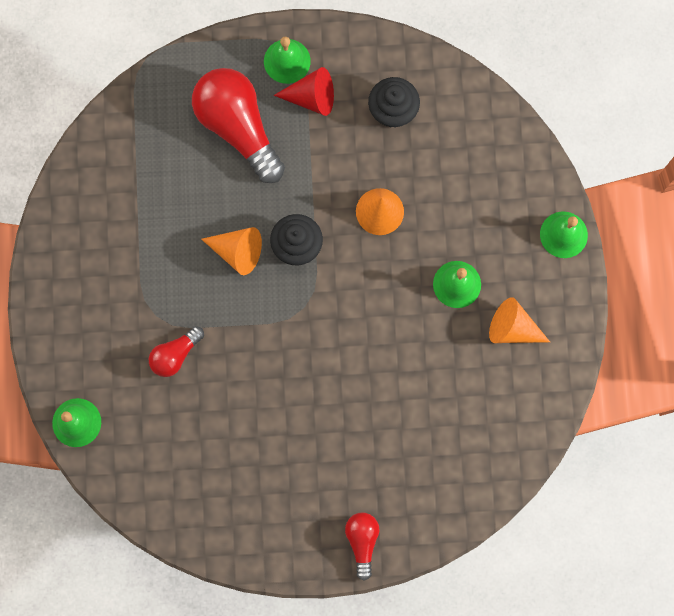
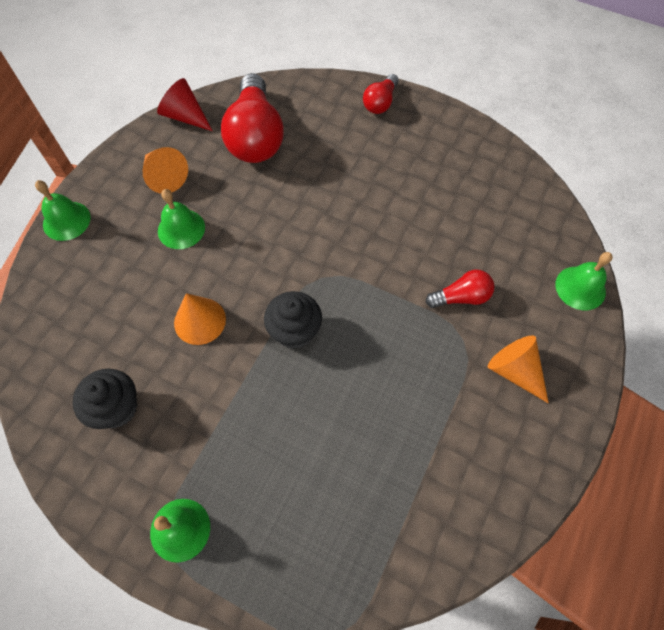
camera: 150 degrees left, 15 degrees down
(237, 252) = (353, 356): orange cone -> orange cone (514, 371)
(238, 127) = (278, 482): red light bulb -> red light bulb (255, 136)
(312, 97) = (183, 470): red cone -> red cone (185, 116)

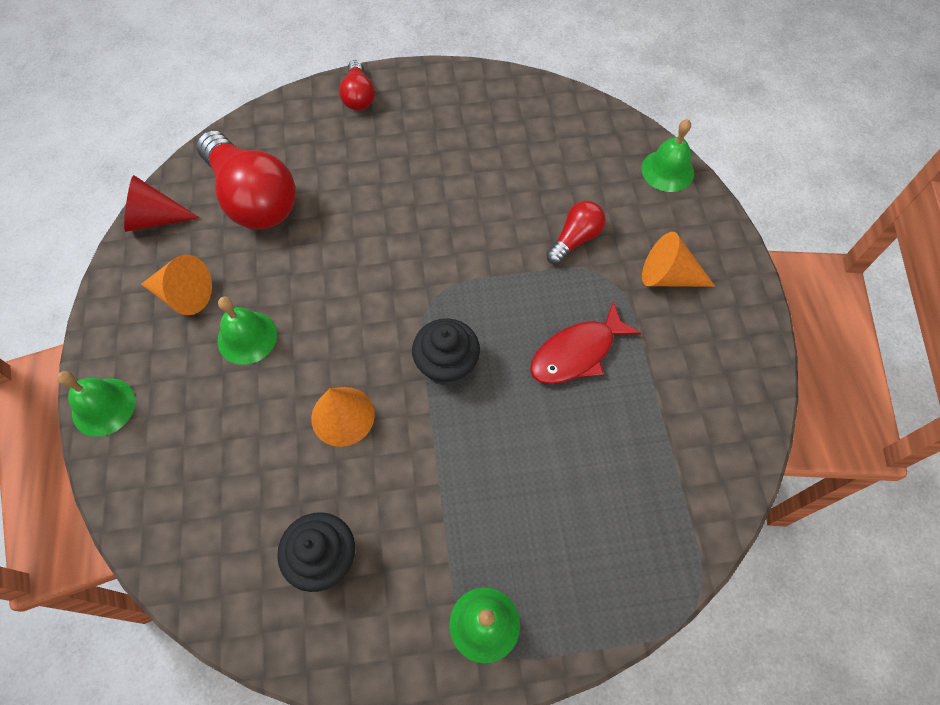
camera: 35 degrees left, 0 degrees up
(396, 383) = (577, 353): none -> red fish

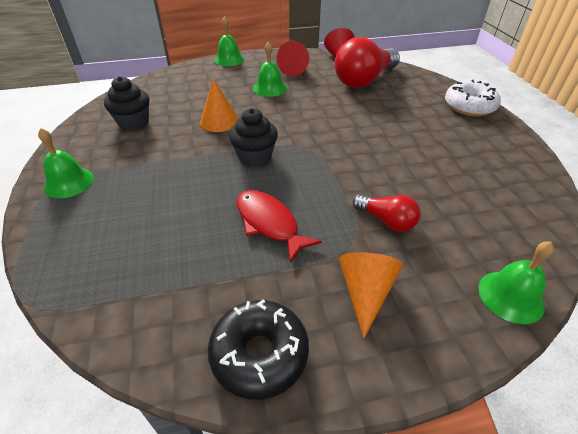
camera: 85 degrees right, 20 degrees down
(183, 295) = (293, 69): orange cone -> red cone
(358, 96) = (469, 106): red light bulb -> white donut
(736, 368) = (259, 354): none -> black donut

